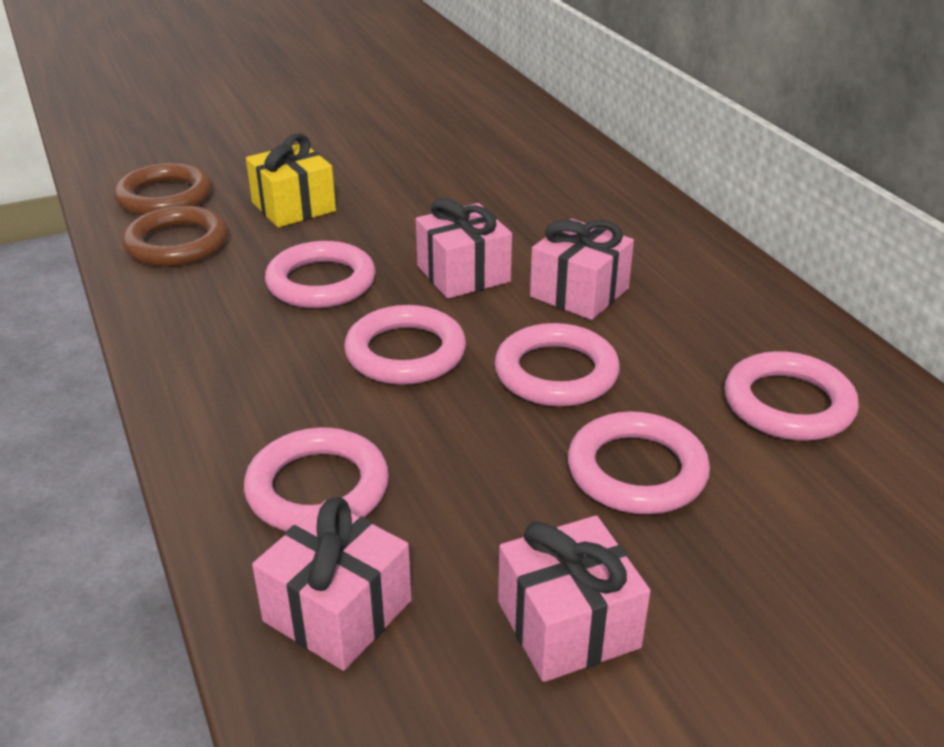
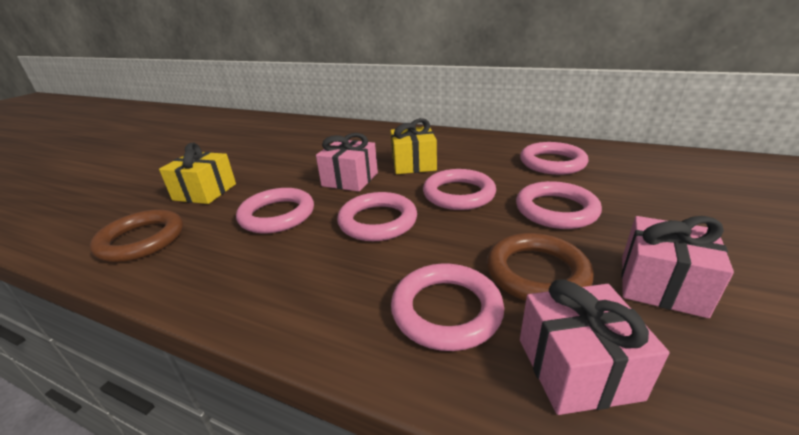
camera: 40 degrees left, 5 degrees down
(165, 197) = (96, 222): brown ring -> brown ring (536, 273)
(579, 292) = (413, 164): pink gift -> yellow gift

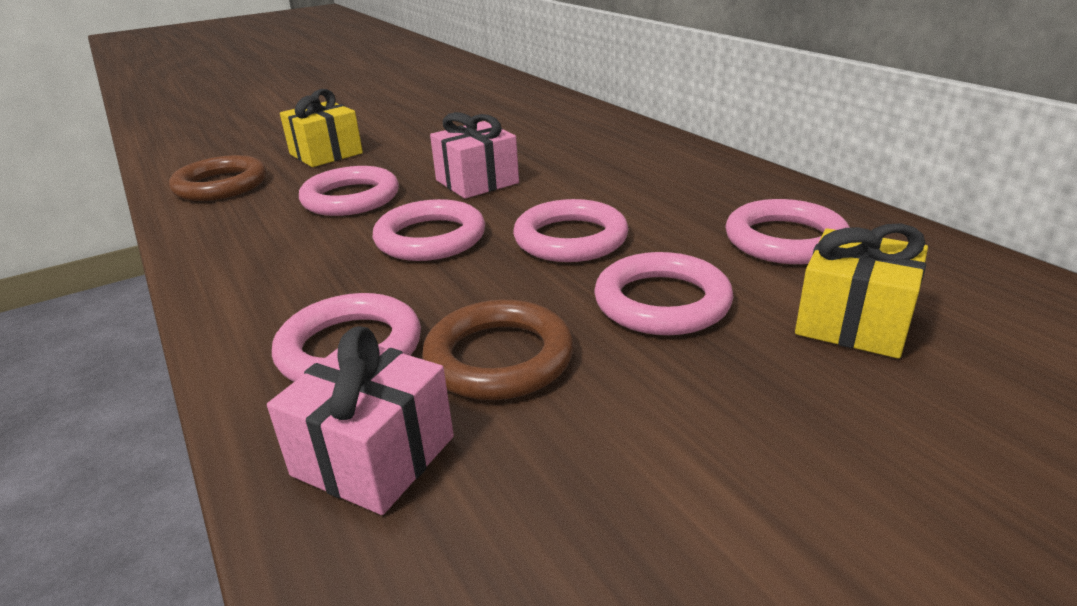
camera: 35 degrees right, 0 degrees up
(413, 164) = (580, 184): yellow gift -> yellow gift (853, 322)
(661, 285) = (624, 439): pink gift -> none

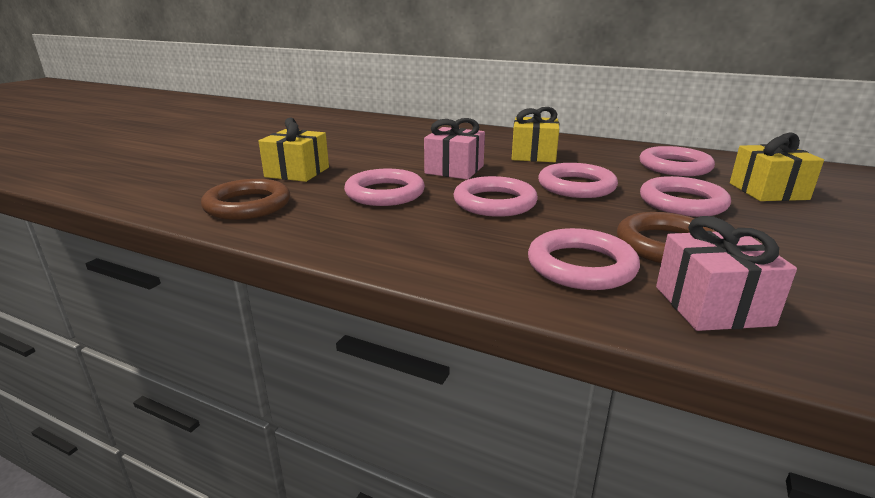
camera: 35 degrees left, 5 degrees down
(614, 178) = (533, 155): none -> yellow gift

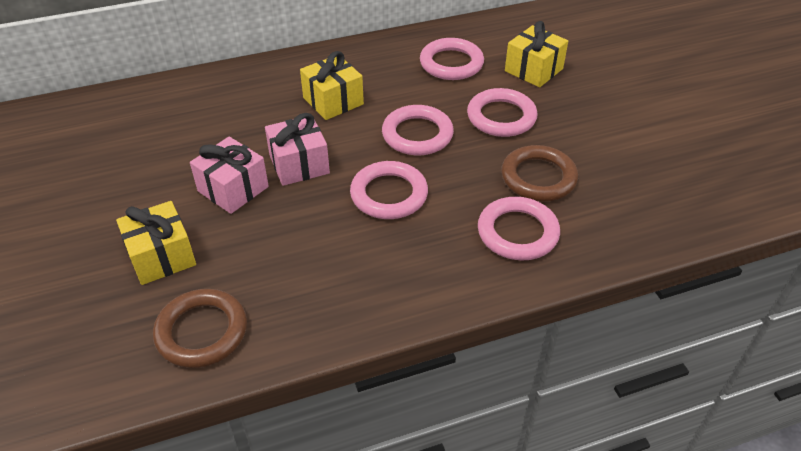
camera: 45 degrees left, 20 degrees up
(385, 193) = (292, 236): pink ring -> none
(712, 305) = (606, 223): pink gift -> pink gift (233, 189)

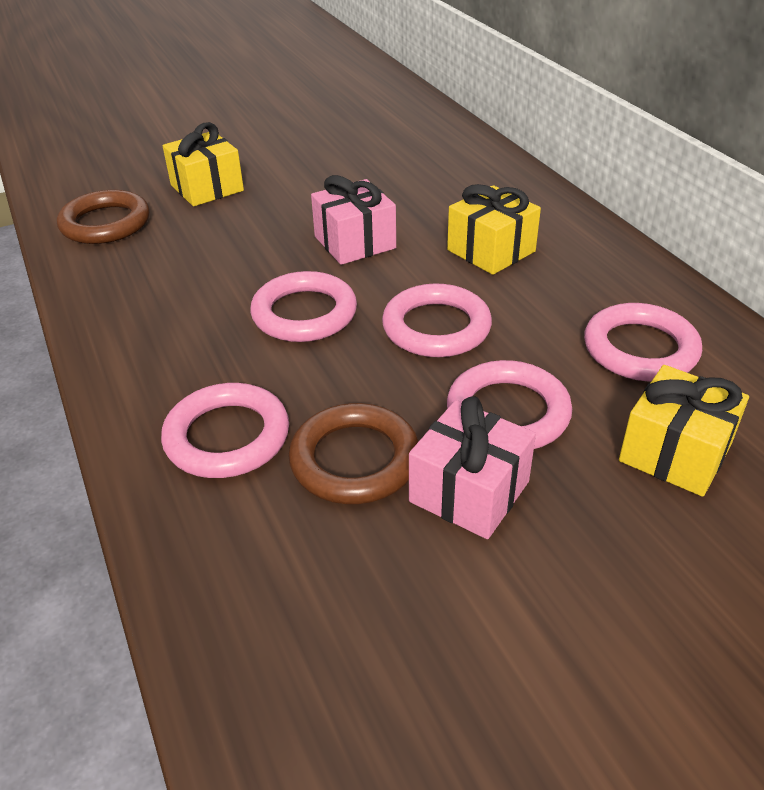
camera: 85 degrees right, 5 degrees down
(233, 189) = (307, 208): pink gift -> pink gift (469, 491)

